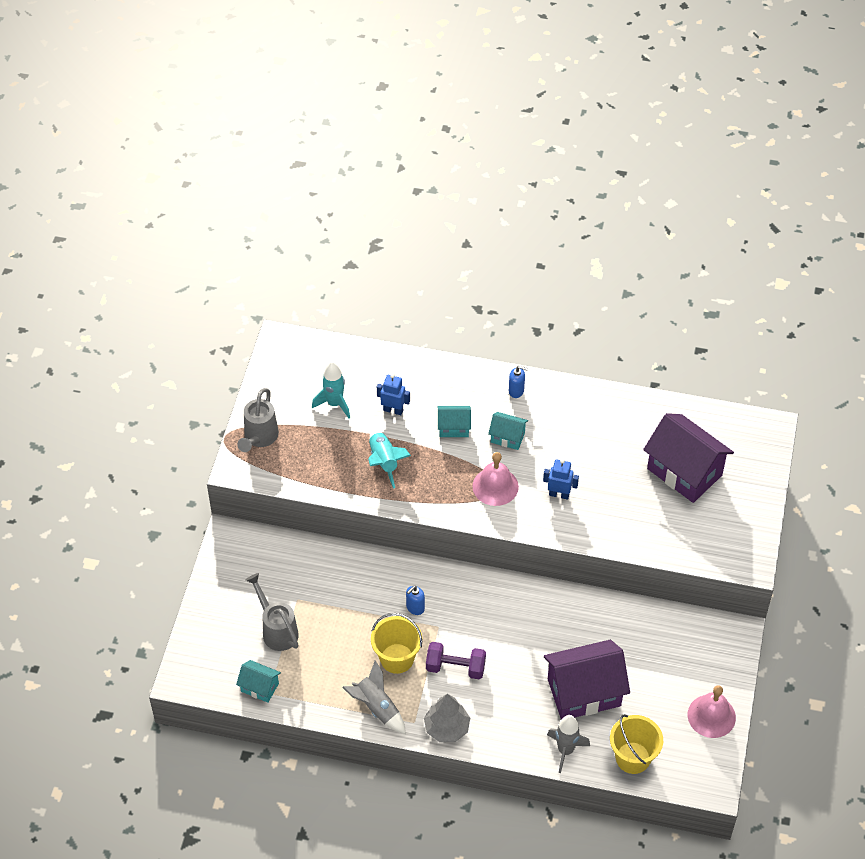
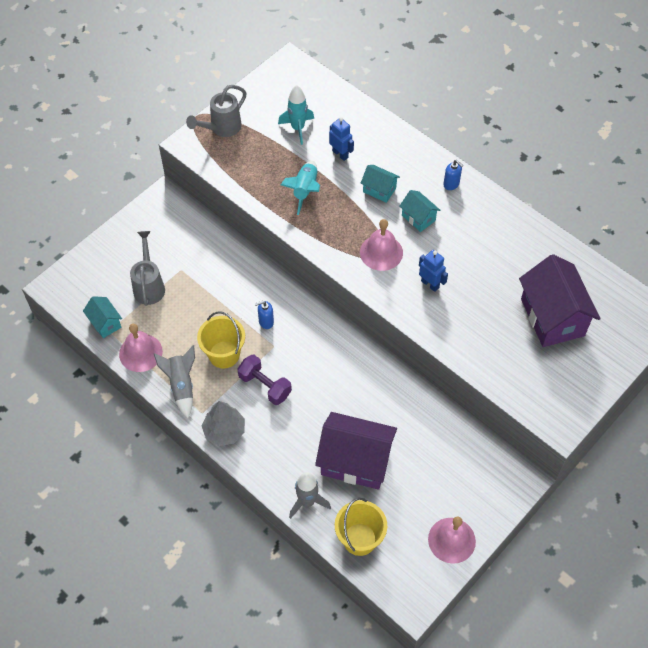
camera: 30 degrees right, 5 degrees up
(315, 697) = (140, 352): none -> pink bell

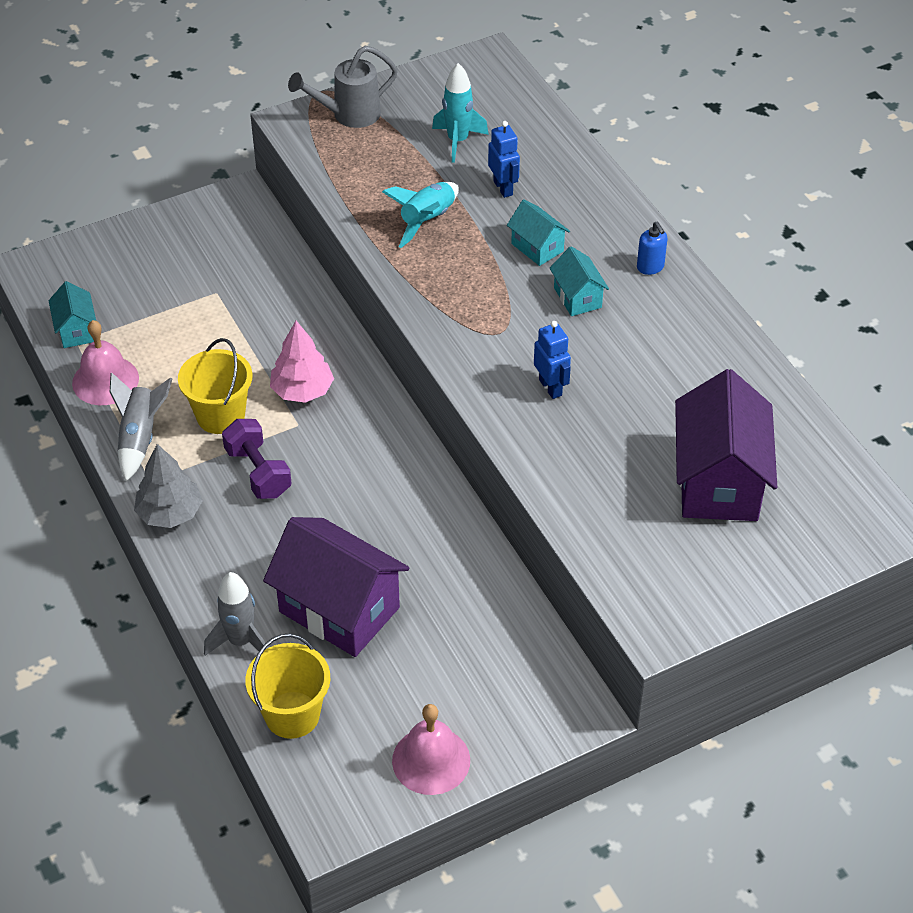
camera: 20 degrees right, 10 degrees down
(149, 285) = (161, 300): grey watering can -> none
(266, 322) = (302, 390): blue soap dispenser -> pink tree
(381, 252) = (498, 327): pink bell -> none

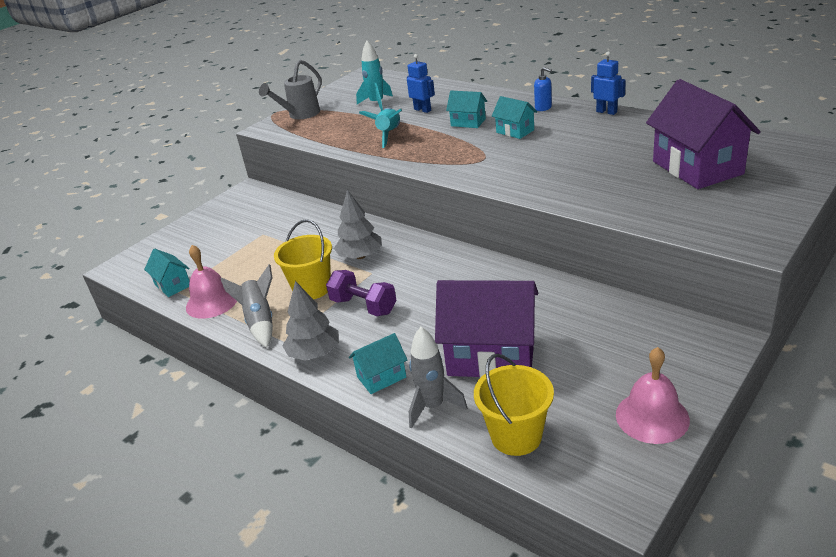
camera: 20 degrees left, 15 degrees down
(216, 579) = (381, 377): none -> turquoise house
(302, 390) = (360, 256): pink tree -> grey tree
(550, 387) = (542, 168): blue robot -> blue robot (606, 112)

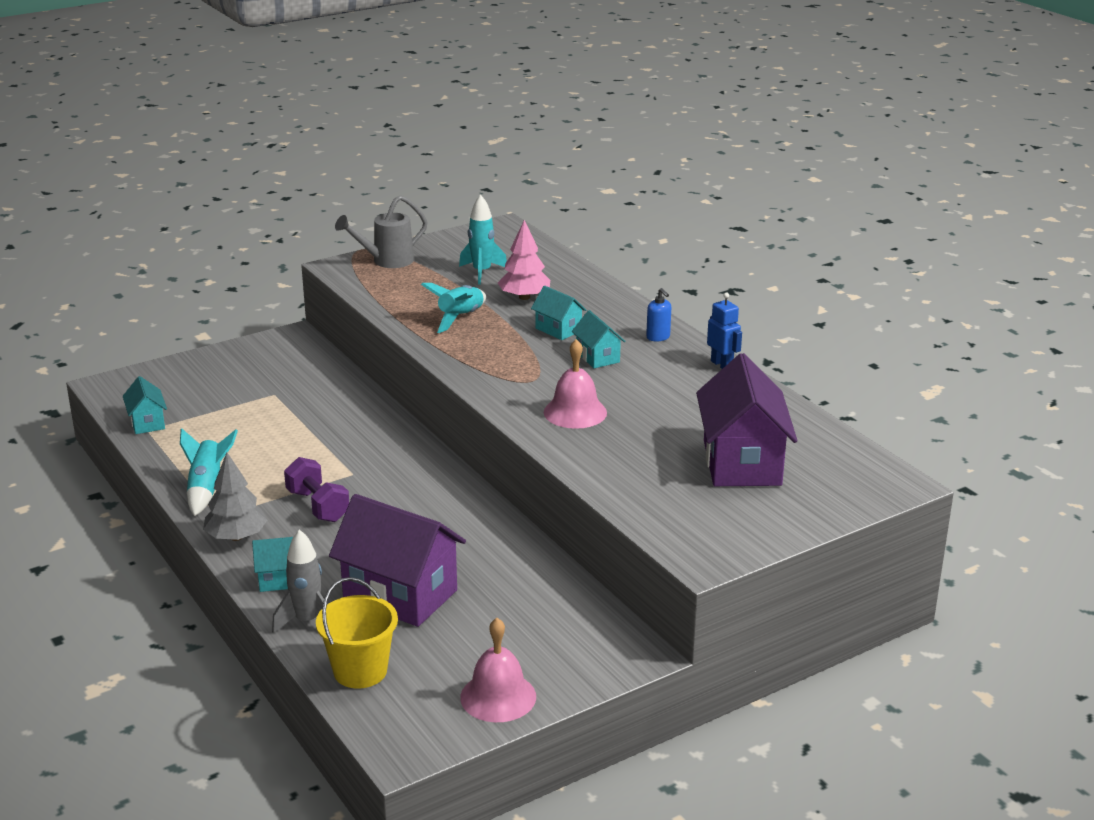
camera: 15 degrees right, 5 degrees down
(212, 302) = (174, 453): pink bell -> pink bell (575, 412)
(260, 321) = (207, 488): grey rocket -> turquoise rocket
(312, 288) = (281, 471): yellow bucket -> none
(360, 256) = (355, 452): grey tree -> none
(422, 110) = (524, 297): blue robot -> pink tree

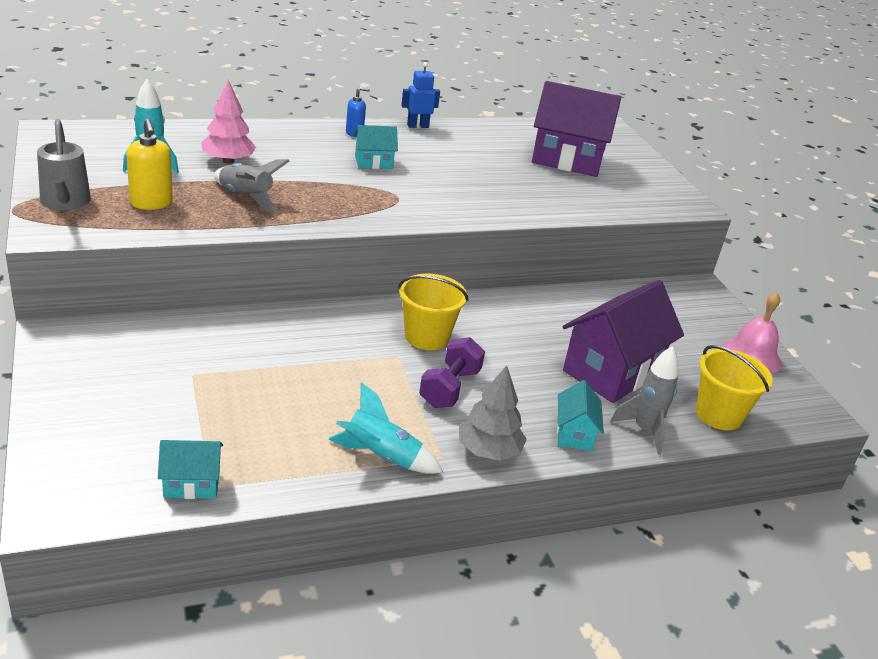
camera: 80 degrees left, 5 degrees up
(318, 506) = (449, 388): purple dumbbell -> purple dumbbell turned 45 degrees counterclockwise
(394, 483) = (426, 337): none -> yellow bucket
(415, 287) = (151, 203): none -> yellow soap dispenser
(460, 318) = (246, 197): turquoise rocket -> grey rocket
(558, 329) = (309, 164): turquoise house -> none
(575, 412) = (464, 194): pink bell -> none

